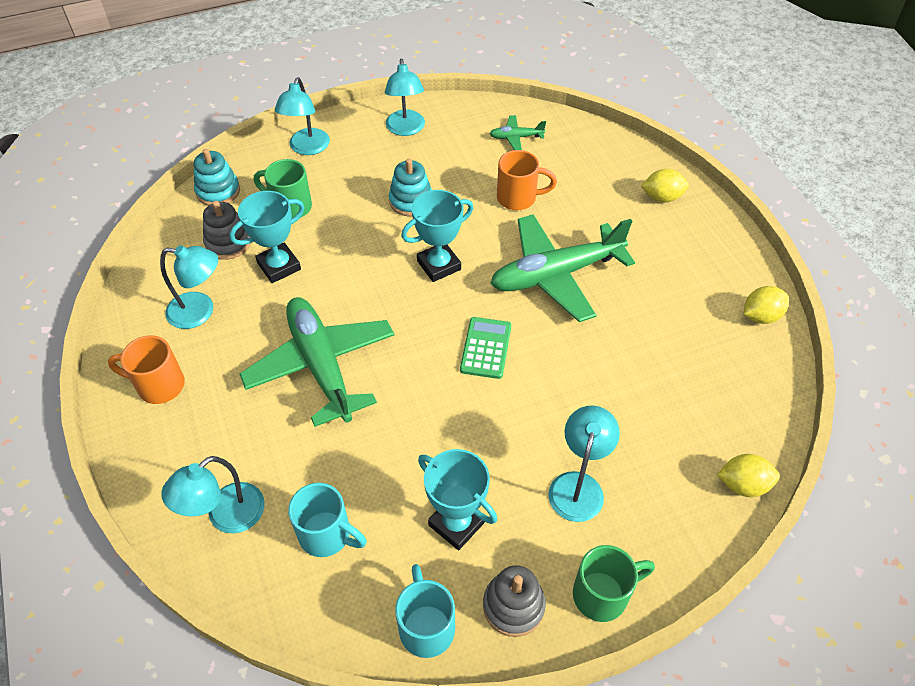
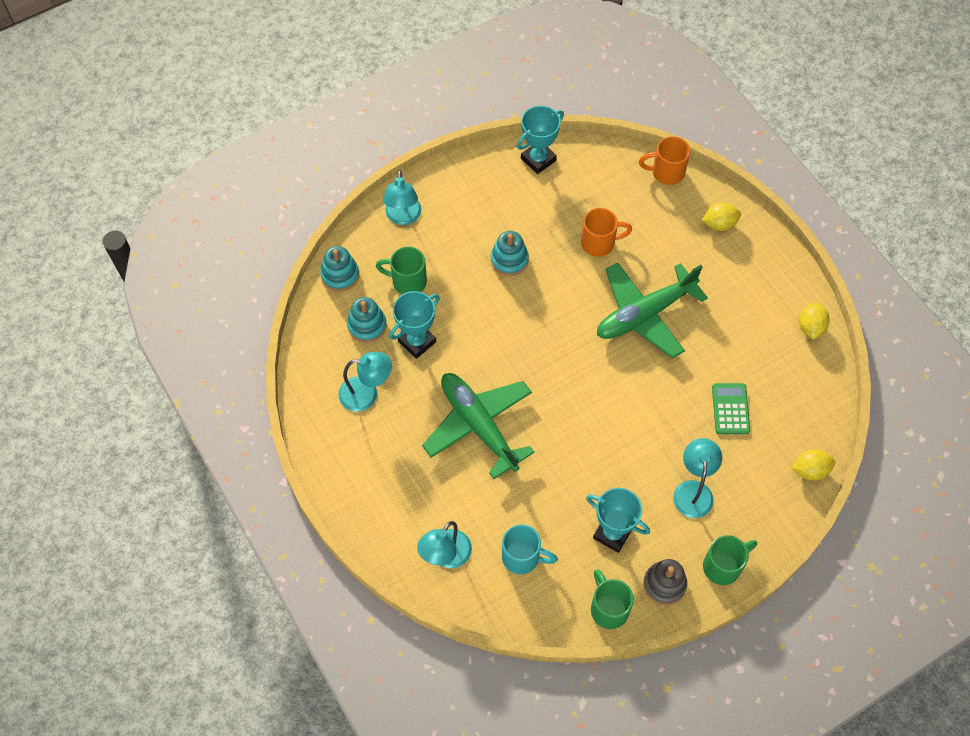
camera: 10 degrees left, 10 degrees up
(158, 385) = (357, 463): orange mug -> orange mug (666, 172)
(228, 243) = (367, 325): grey stacking toy -> turquoise stacking toy
(406, 129) = (485, 183): turquoise lamp -> none
(426, 626) = (608, 608): turquoise mug -> green mug
(439, 265) = (548, 320): turquoise trophy -> turquoise trophy (538, 159)
(485, 348) = (602, 390): green calculator -> green calculator (730, 409)
(516, 137) = (584, 178): green plane -> none
(760, 316) = (810, 327): yellow lemon -> yellow lemon turned 45 degrees counterclockwise

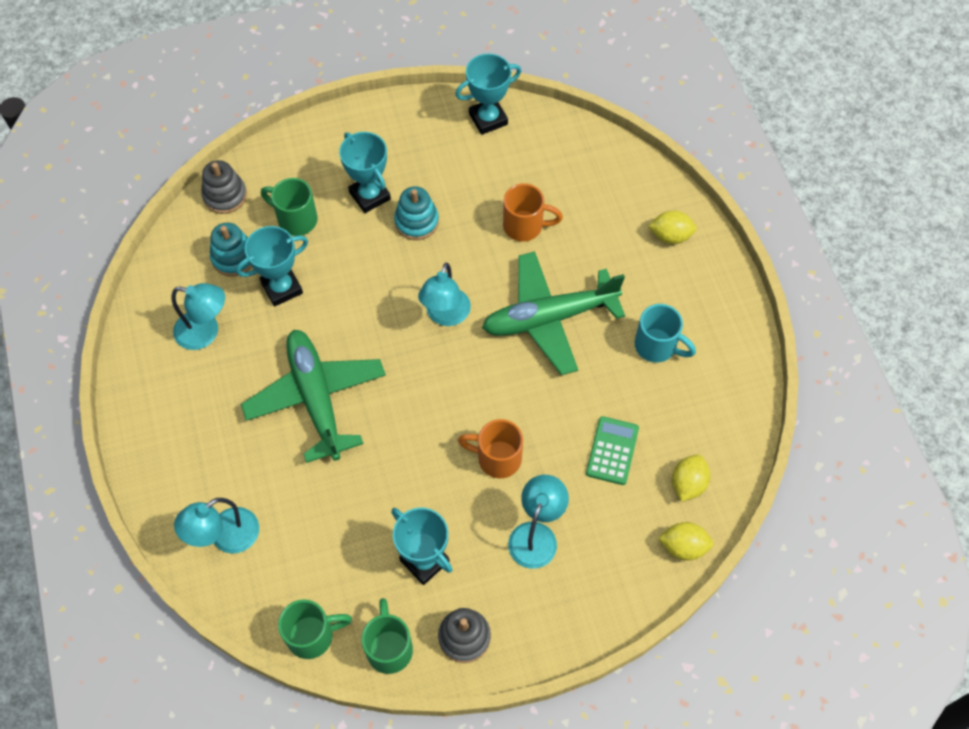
camera: 15 degrees right, 0 degrees up
(340, 275) = (225, 196): turquoise stacking toy -> grey stacking toy
(403, 217) = (316, 149): turquoise lamp -> turquoise lamp (445, 316)
(462, 247) = (369, 196): none -> turquoise trophy
(522, 557) = (312, 561): turquoise mug -> turquoise mug (657, 346)
(666, 172) = (628, 165): orange mug -> orange mug (497, 458)
(723, 566) = (541, 633): green mug -> green mug (312, 635)
(810, 327) = (739, 379): yellow lemon -> yellow lemon (688, 484)

